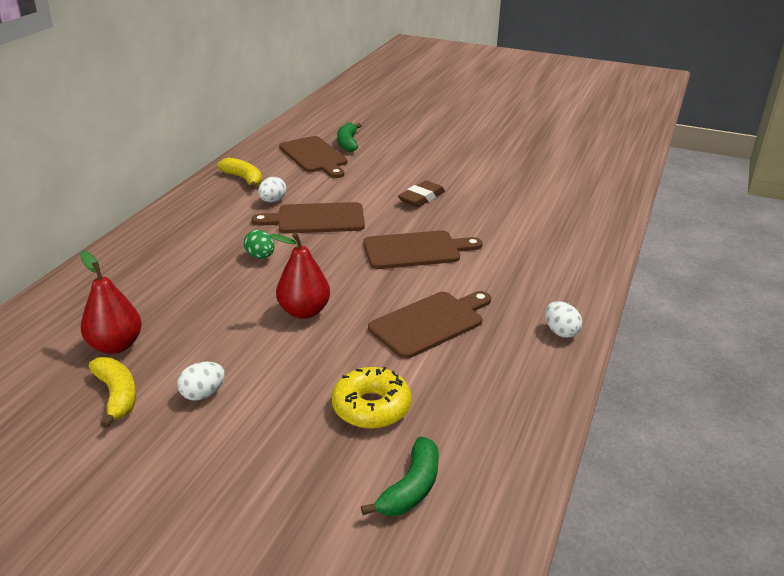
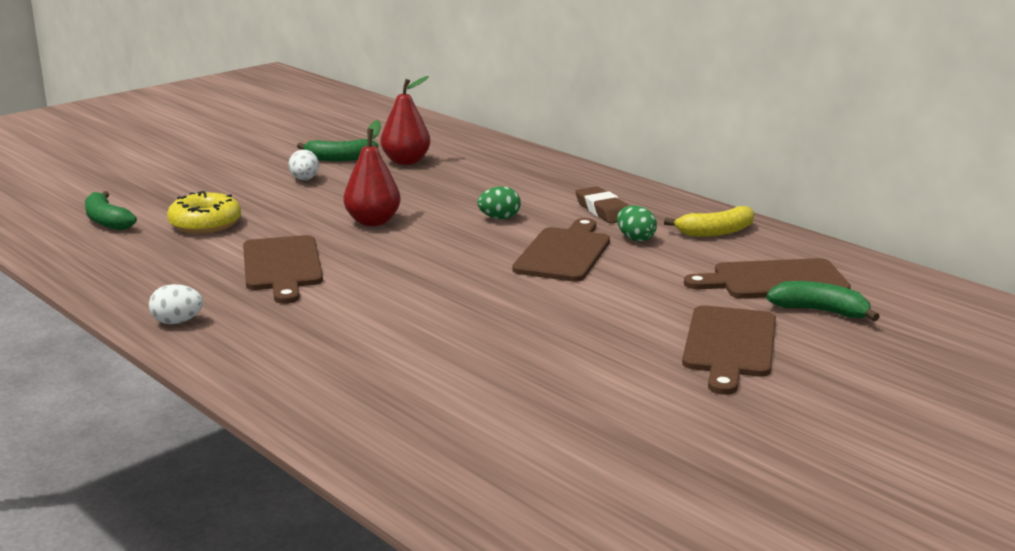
camera: 115 degrees right, 10 degrees down
(117, 395) = (339, 159): yellow banana -> green banana
(272, 201) = (635, 239): white egg -> green egg
(416, 250) = (430, 290): brown cutting board -> brown cutting board (729, 345)
(421, 198) = (572, 323): brown eraser -> brown eraser (603, 210)

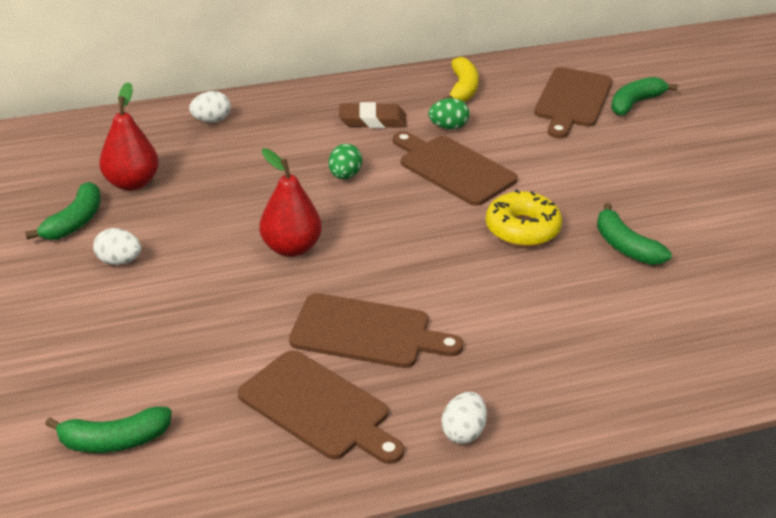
camera: 65 degrees left, 15 degrees up
(205, 224) = (197, 362): yellow donut -> yellow donut (522, 229)
(518, 346) = (625, 246): none -> green banana
(524, 163) = (211, 120): none -> white egg
(729, 345) = (671, 157): brown cutting board -> brown cutting board (318, 408)

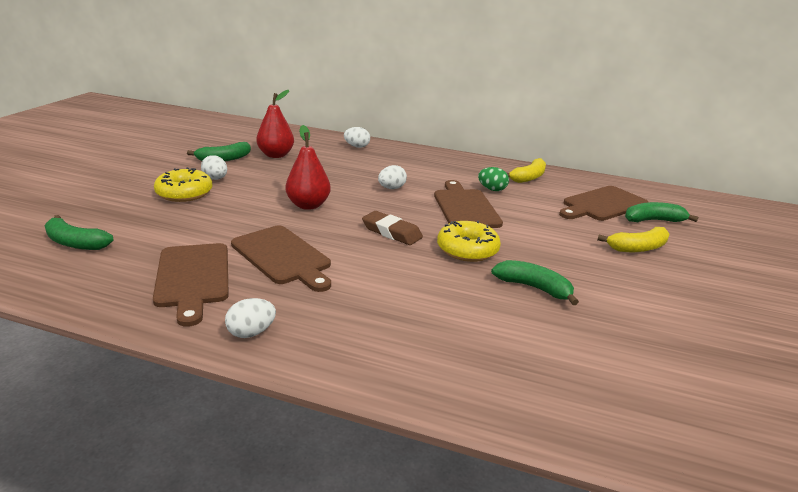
camera: 35 degrees right, 10 degrees down
(119, 303) = (184, 193): none -> yellow donut
(345, 176) = (391, 188): green egg -> white egg
(372, 120) = (447, 173): brown eraser -> brown eraser (391, 232)
(625, 246) = (533, 288): green banana -> green banana turned 120 degrees clockwise
(656, 149) = (638, 248): none -> yellow banana

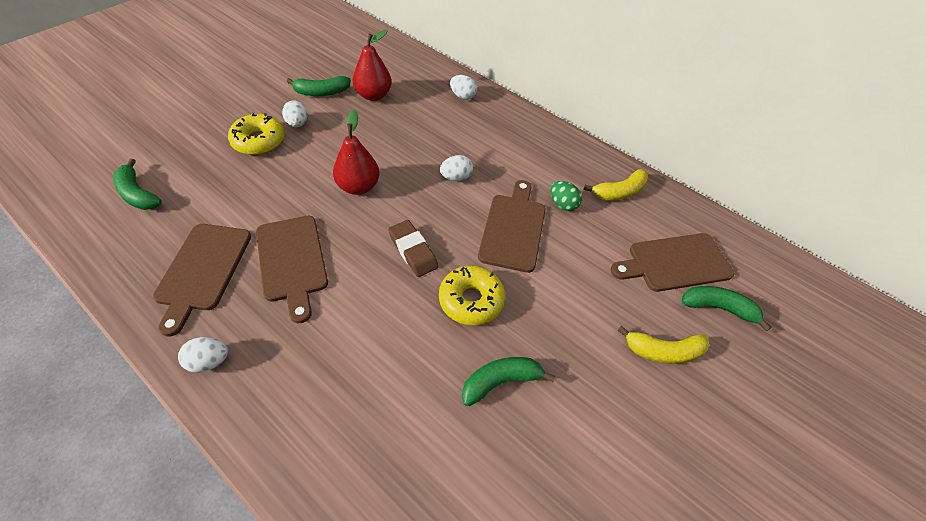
camera: 20 degrees right, 25 degrees up
(533, 288) = (500, 381): green banana -> green banana turned 75 degrees counterclockwise

